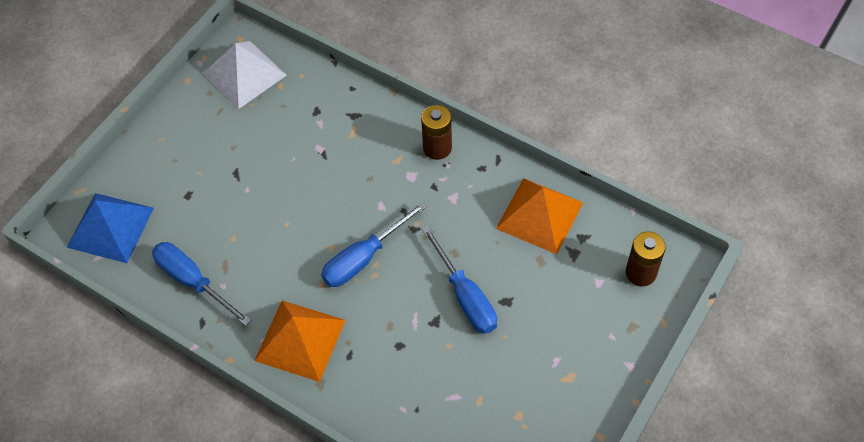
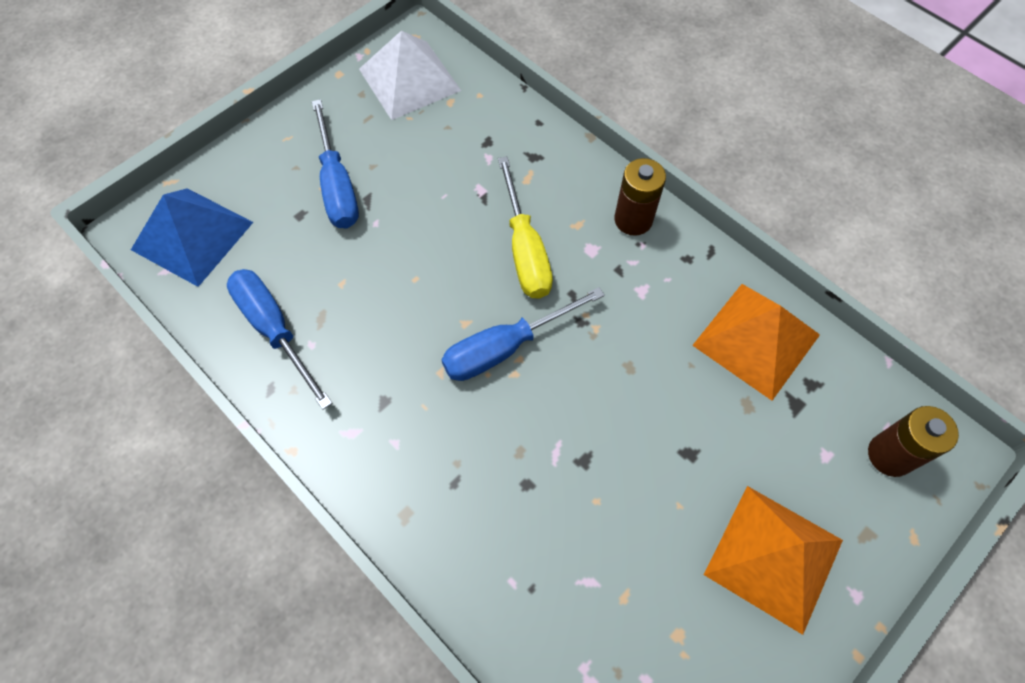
camera: 10 degrees right, 5 degrees up
(300, 340) = (393, 444): orange pyramid -> orange pyramid (774, 557)
(362, 186) = (525, 249): none -> yellow screwdriver
(465, 296) = (633, 433): blue screwdriver -> blue screwdriver (337, 185)

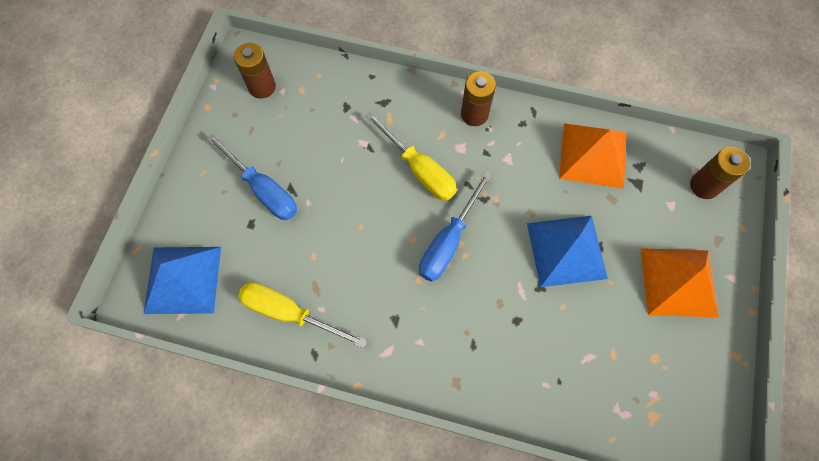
camera: 30 degrees left, 5 degrees up
(274, 330) = (289, 313): blue screwdriver -> yellow screwdriver
(409, 79) = (262, 87): white pyramid -> brown battery
(645, 435) = (566, 250): none -> blue pyramid

